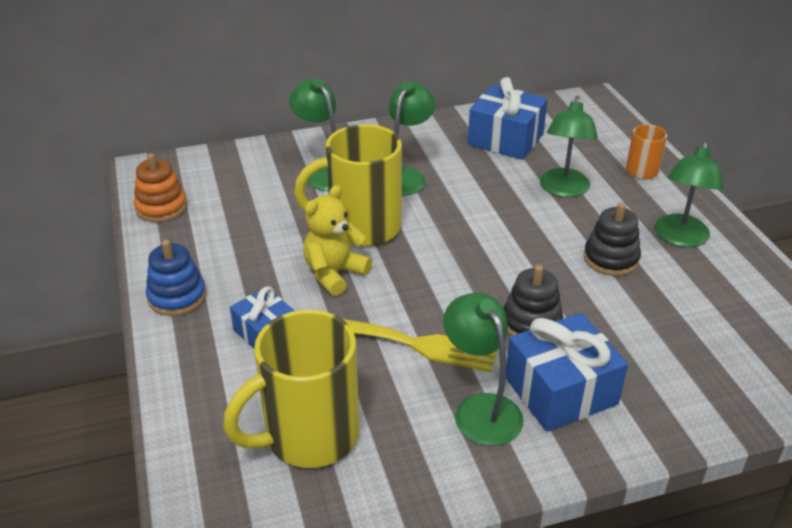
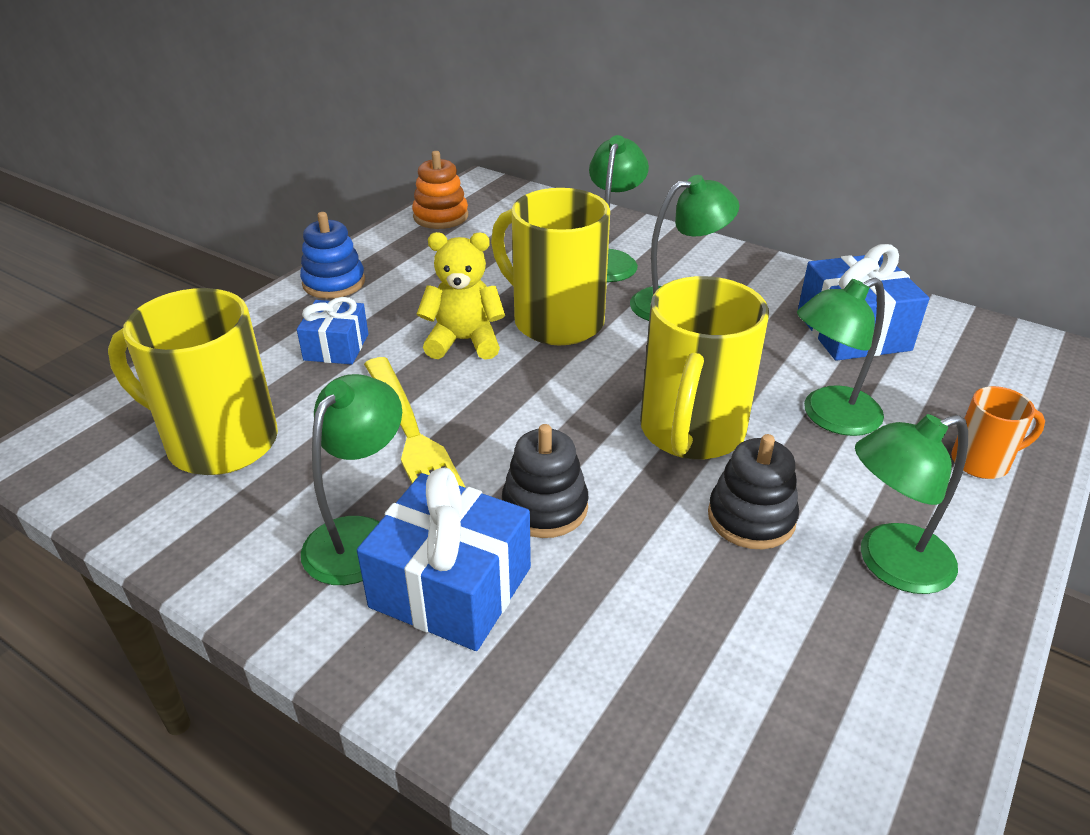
camera: 50 degrees right, 0 degrees up
(526, 239) = (691, 432): none -> yellow mug

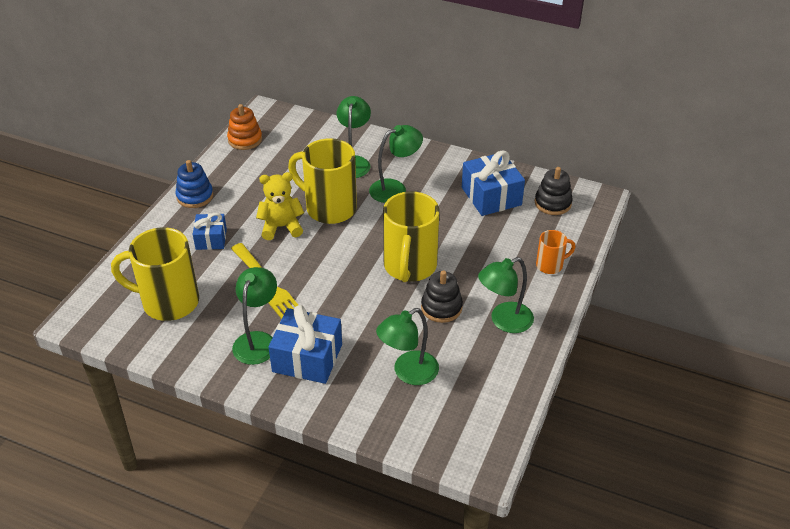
camera: 10 degrees left, 5 degrees up
(545, 507) = (343, 315): black stacking toy -> black stacking toy (552, 203)
(829, 417) = (478, 249): green lamp -> green lamp (408, 373)

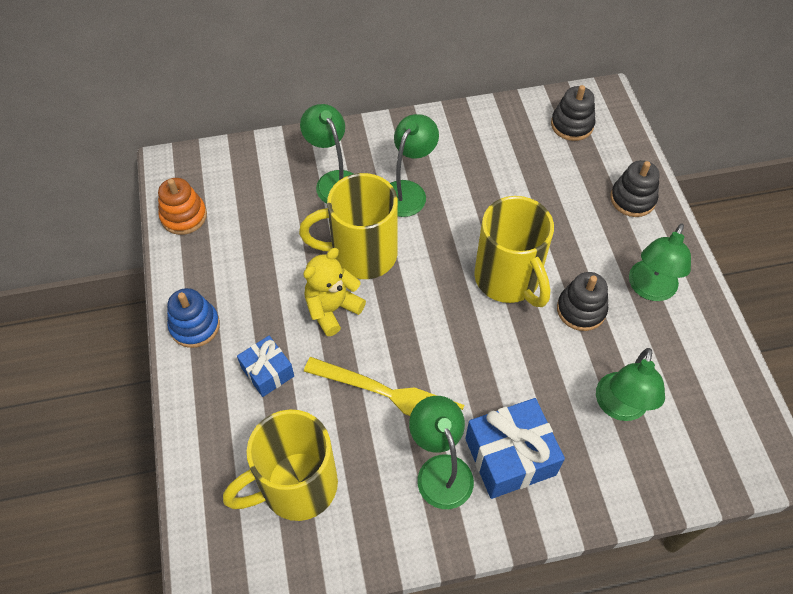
camera: 35 degrees left, 15 degrees up
(491, 196) = (509, 148): blue gift -> none
(550, 265) = (632, 199): orange mug -> black stacking toy

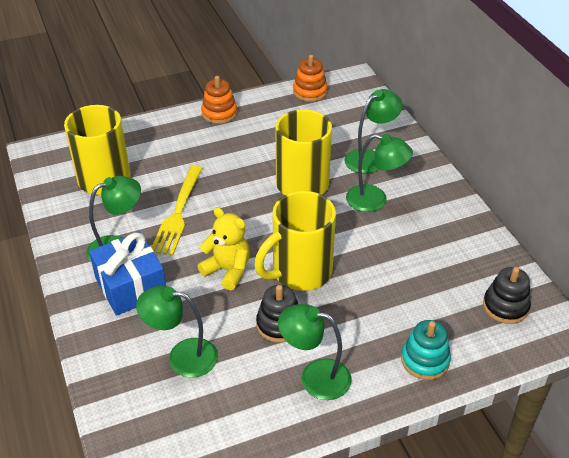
camera: 80 degrees right, 15 degrees down
(195, 326) = (219, 113): blue stacking toy -> orange stacking toy
(267, 372) = (188, 151): blue gift -> none
(332, 309) = (247, 174): yellow teddy bear -> yellow teddy bear (228, 270)
(632, 199) = (425, 360): black stacking toy -> turquoise stacking toy

